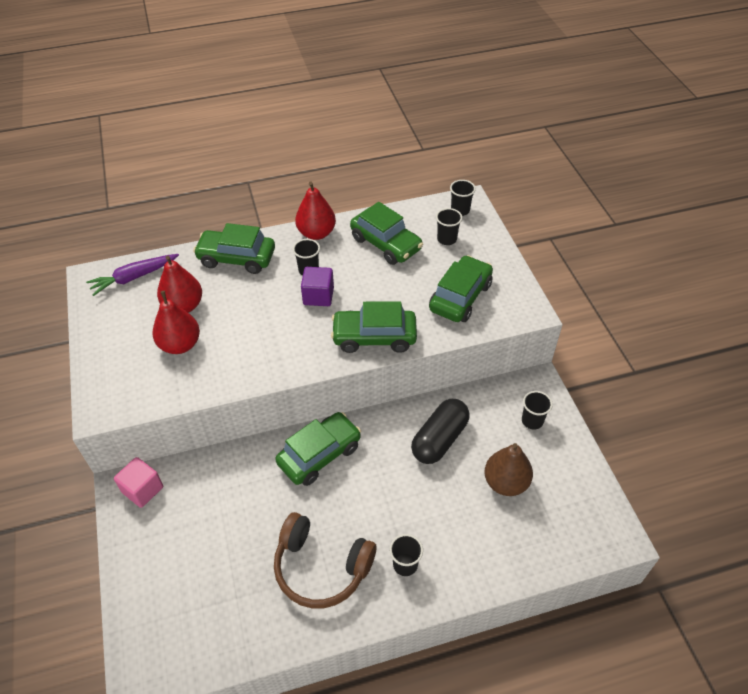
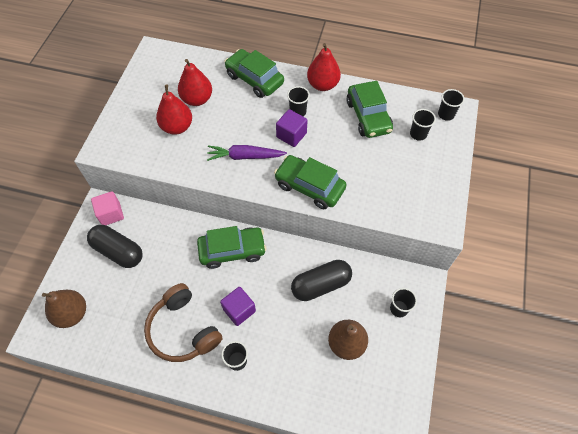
camera: 30 degrees right, 10 degrees up
(134, 277) = (179, 63): purple carrot -> purple carrot (245, 156)
(170, 627) = (72, 313): none -> brown pear
(182, 525) = (118, 251): none -> black capsule
(370, 511) = (239, 310): none -> purple cube
(460, 297) = (395, 187): green car -> none

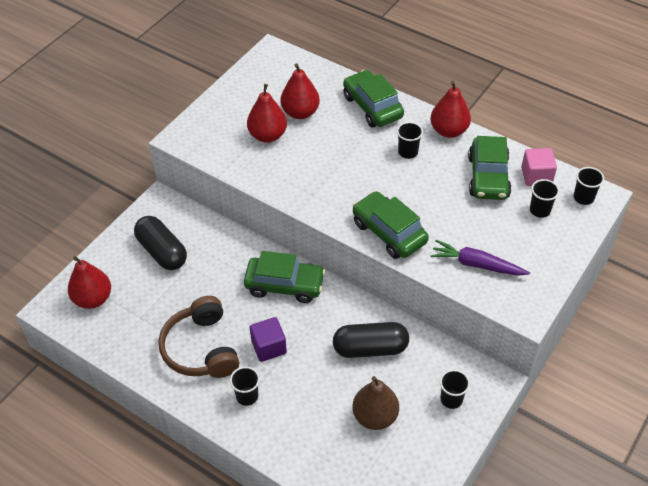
camera: 20 degrees right, 10 degrees down
(72, 313) = (93, 299): brown pear -> red pear
(111, 214) = (168, 212): pink cube -> pink cube (536, 176)
(245, 156) = (330, 183): purple carrot -> purple carrot (477, 264)
(291, 135) = (390, 175): purple cube -> none

